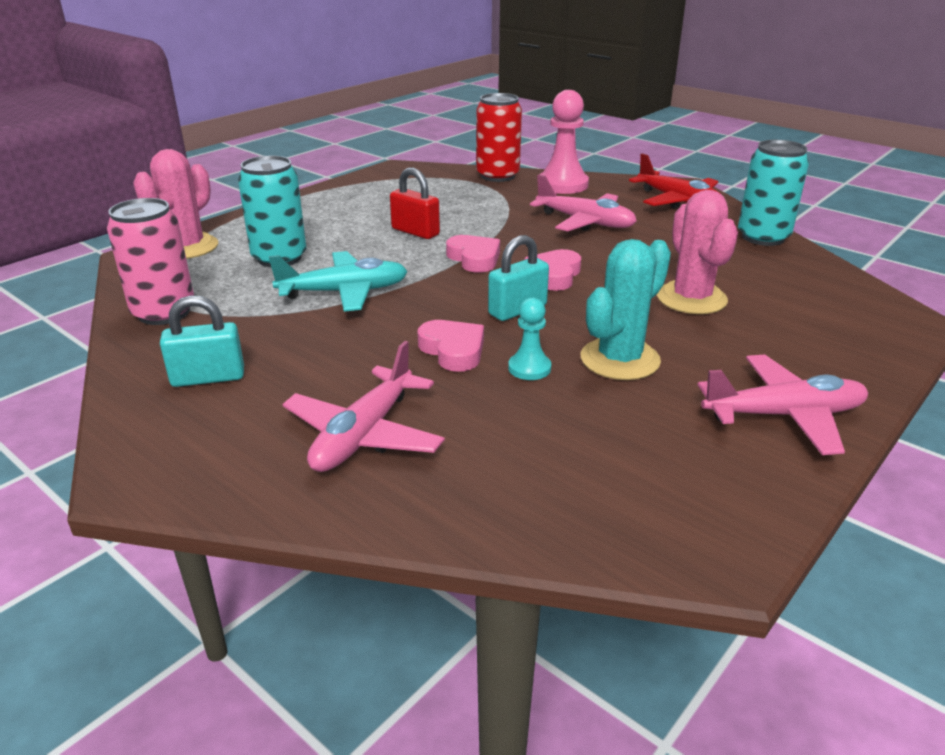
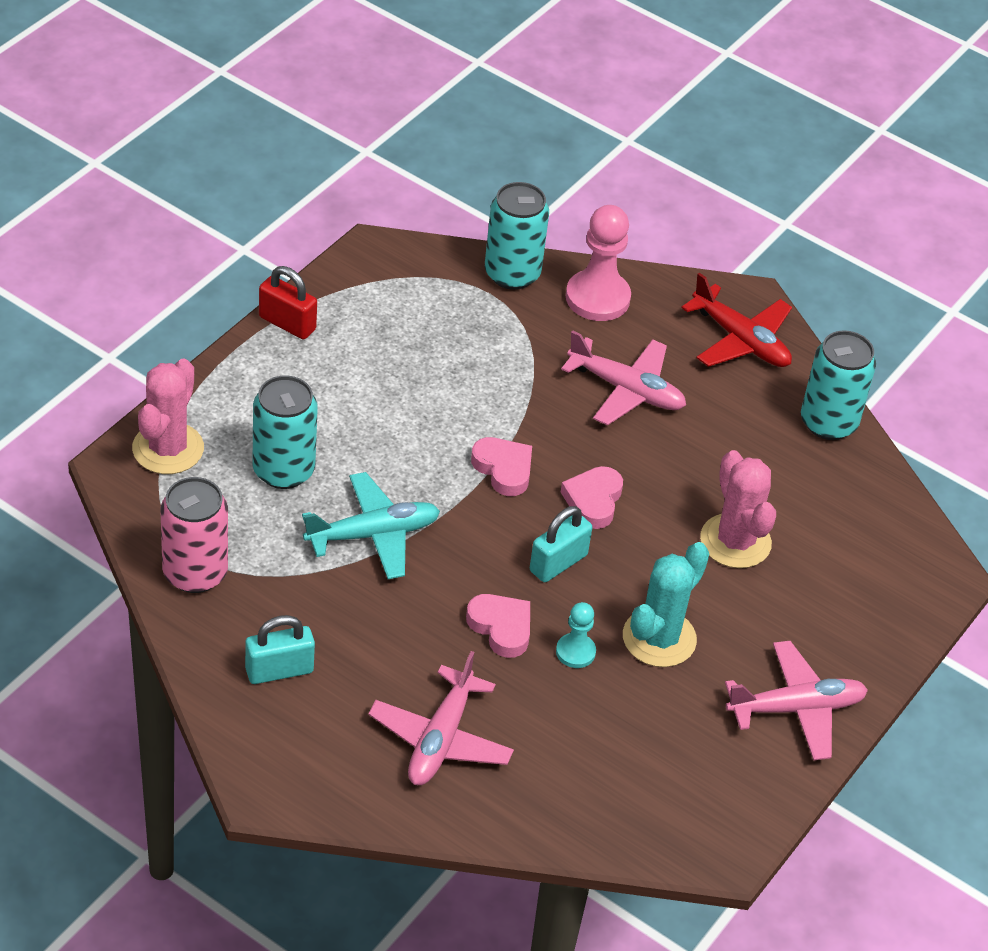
camera: 10 degrees left, 15 degrees up
(415, 232) = (427, 413): red padlock -> red padlock (287, 323)
(497, 176) = (512, 274): red can -> turquoise can

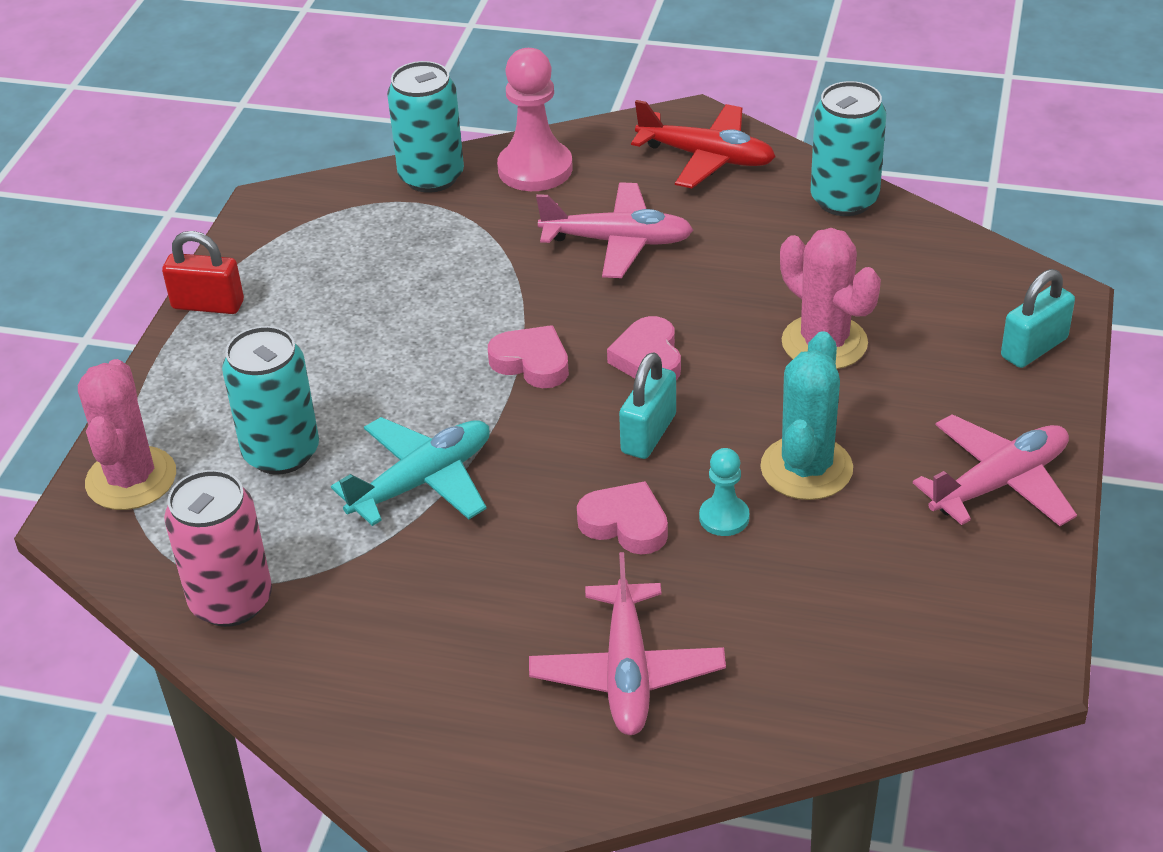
camera: 15 degrees left, 5 degrees down
(279, 670) = (391, 671): turquoise padlock -> turquoise padlock (1034, 348)

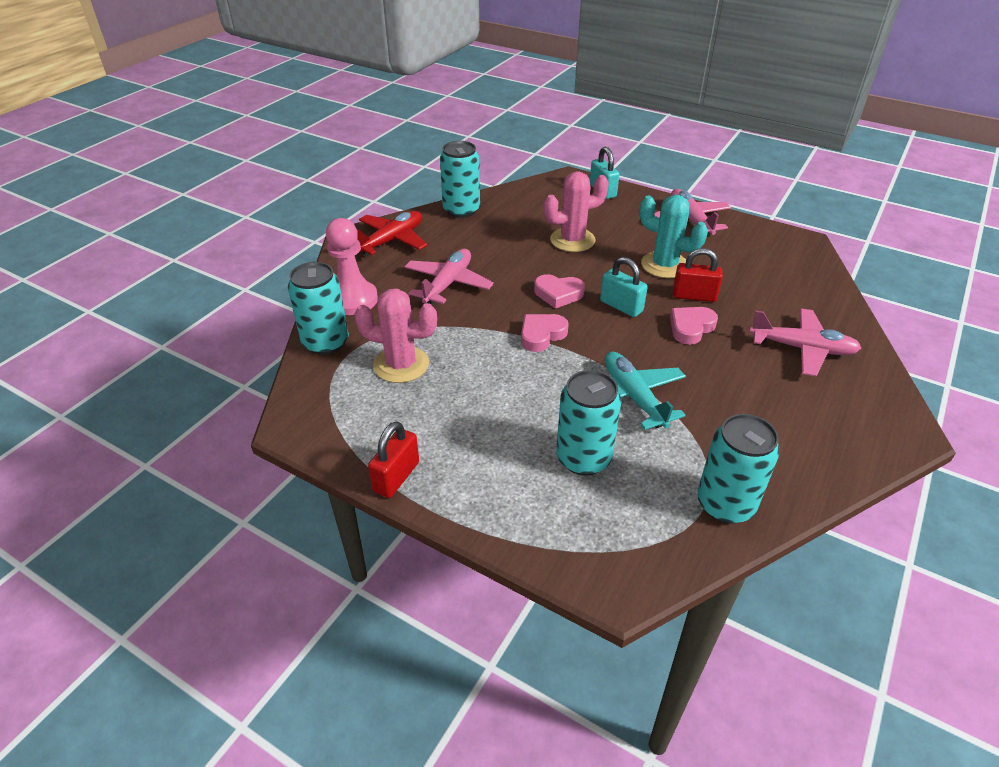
camera: 75 degrees left, 0 degrees up
(131, 479) = (583, 548): pink cactus -> pink cactus (401, 364)
(231, 601) = (725, 504): pink can -> turquoise can
(724, 518) = (694, 296): turquoise pawn -> red padlock

